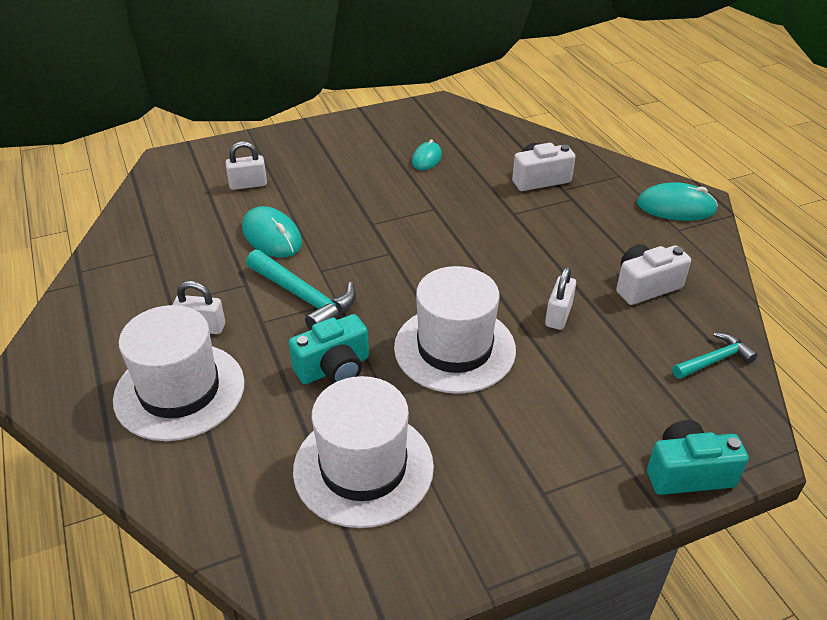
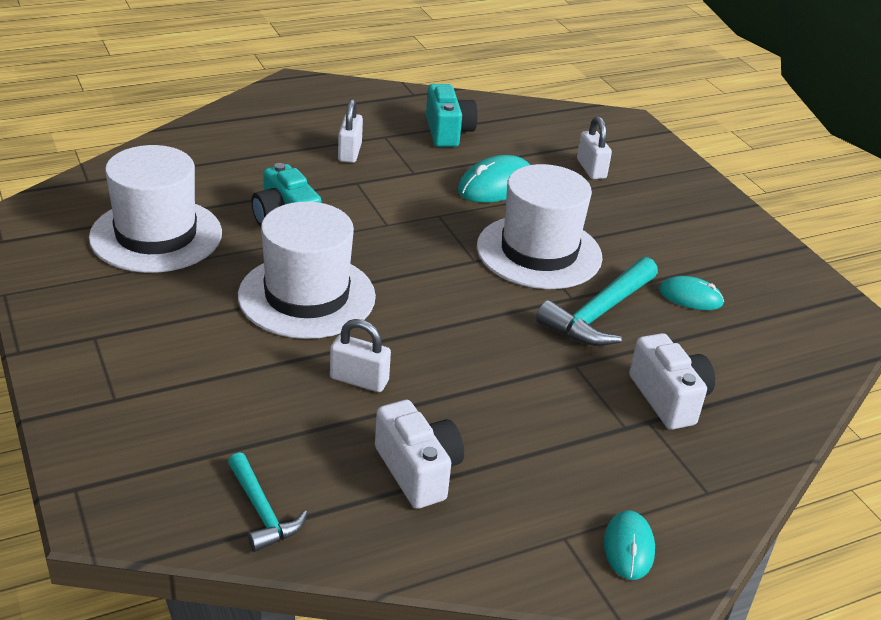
camera: 85 degrees right, 5 degrees down
(179, 391) = (268, 146): white hat -> white hat (539, 252)
(304, 298) = (392, 205): turquoise hammer -> turquoise hammer (599, 313)
(676, 207) = (628, 547): turquoise mouse -> turquoise mouse, size x0.63
(687, 473) = (86, 445): turquoise camera -> turquoise camera (448, 132)

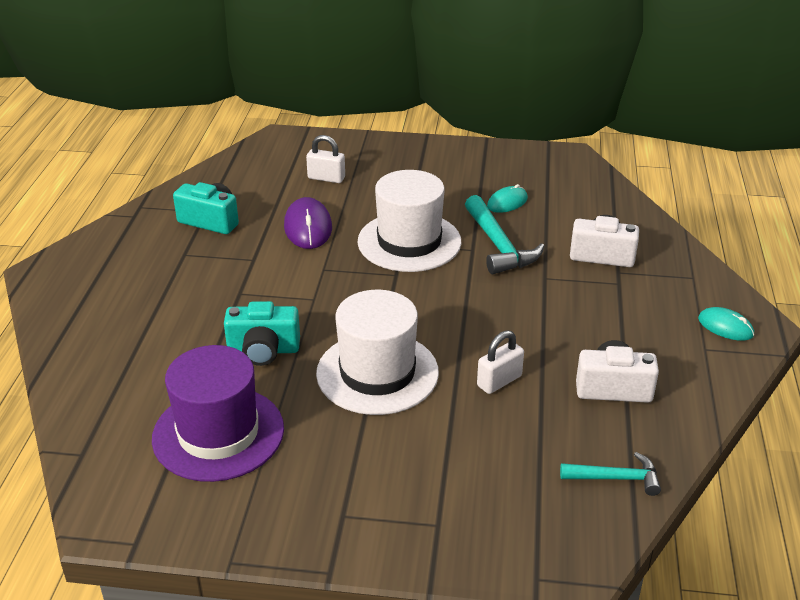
camera: 55 degrees left, 0 degrees up
(156, 235) = (218, 433): white hat -> purple hat
(350, 152) = (191, 281): white padlock -> none
(496, 185) = (308, 227): turquoise mouse -> purple mouse

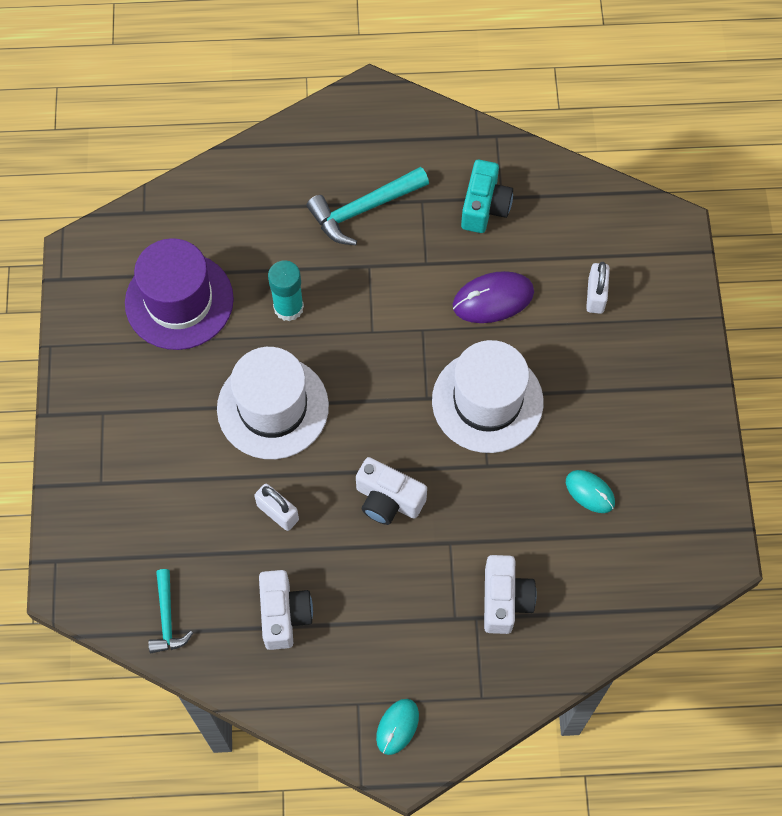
camera: 80 degrees right, 30 degrees up
(263, 350) = (288, 307): turquoise camera -> turquoise glue stick
(496, 308) = (388, 500): none -> white camera
(498, 245) = (500, 491): turquoise hammer -> turquoise hammer (363, 209)

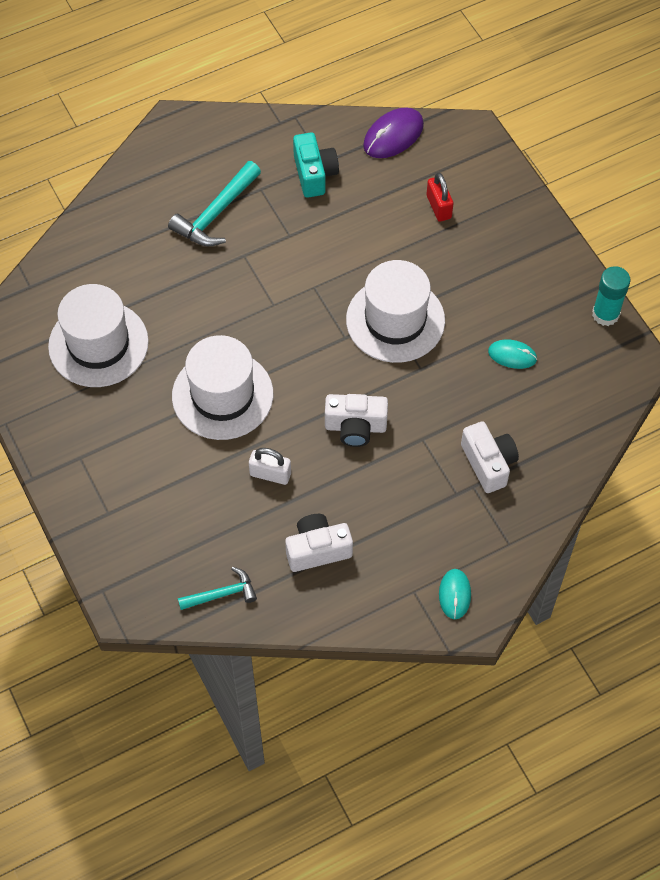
camera: 25 degrees left, 5 degrees down
(167, 618) = (222, 594): turquoise hammer -> turquoise hammer turned 75 degrees counterclockwise
(179, 301) = (98, 344): purple hat -> white hat
(284, 614) = (317, 549): white camera -> white camera turned 75 degrees counterclockwise
(288, 307) = (194, 313): turquoise glue stick -> turquoise glue stick (605, 314)
(493, 299) = (358, 241): purple mouse -> purple mouse (393, 135)
(595, 295) = (439, 207): white padlock -> red padlock

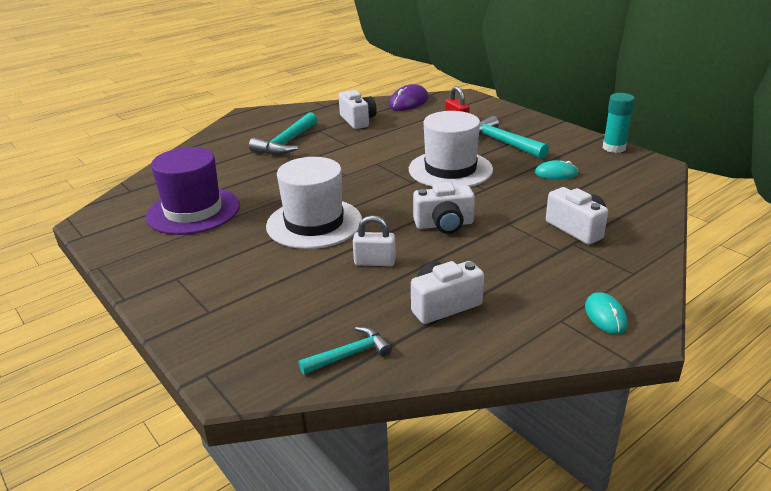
camera: 10 degrees left, 30 degrees down
(98, 344) = (193, 211): white hat -> purple hat
(314, 174) = (358, 120): turquoise camera -> white camera
(478, 271) = (502, 142): none -> turquoise hammer

